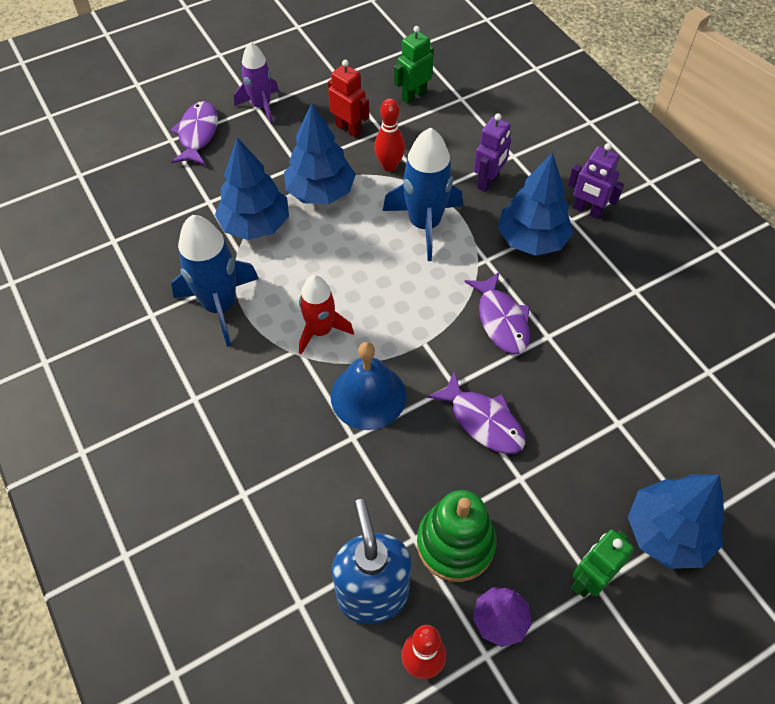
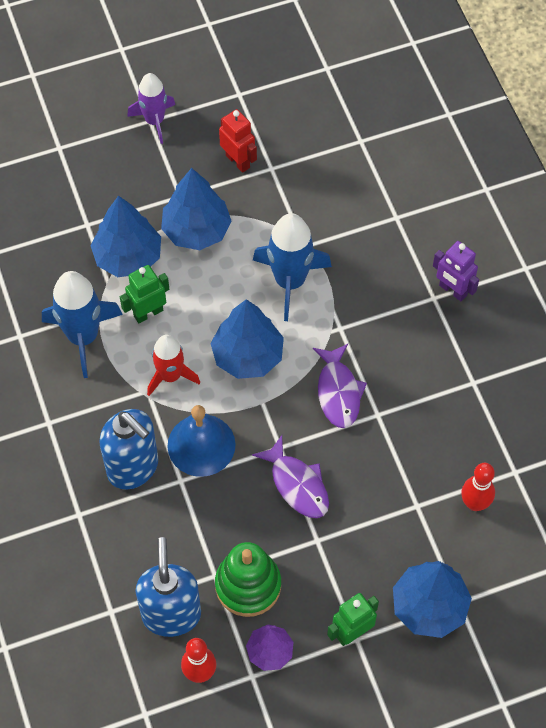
camera: 10 degrees right, 5 degrees up
(197, 134) = (86, 145): purple fish -> none
(297, 432) = (133, 467): none -> blue soap dispenser
(389, 166) = (270, 210): red bowling pin -> red bowling pin (475, 503)
(413, 96) = (312, 131): green robot -> green robot (148, 313)
(488, 182) = (363, 243): purple robot -> none
(531, 239) = (389, 313): blue tree -> blue tree (248, 356)

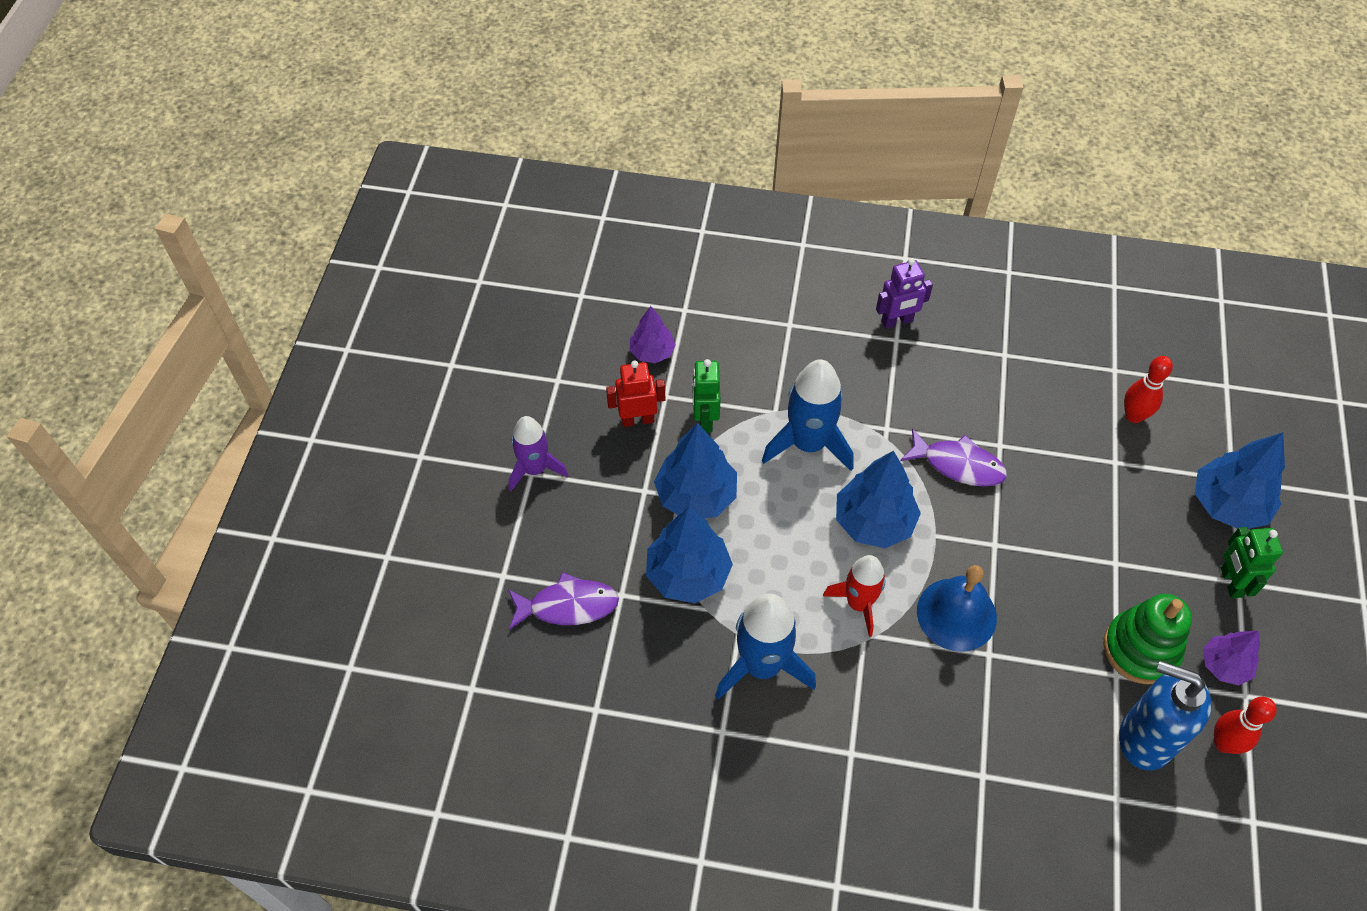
camera: 60 degrees left, 5 degrees down
(133, 467) = (951, 692): blue soap dispenser -> none
(148, 313) = (769, 588): green robot -> green robot (705, 419)
(297, 484) = (1045, 550): purple fish -> purple fish (568, 605)
(305, 140) = (652, 352): none -> purple tree

